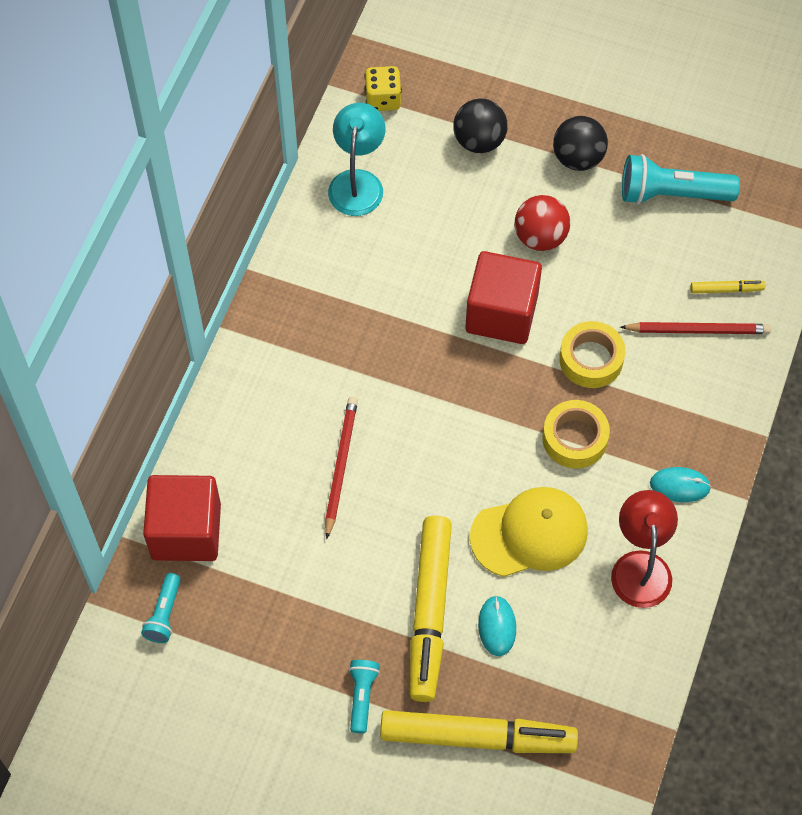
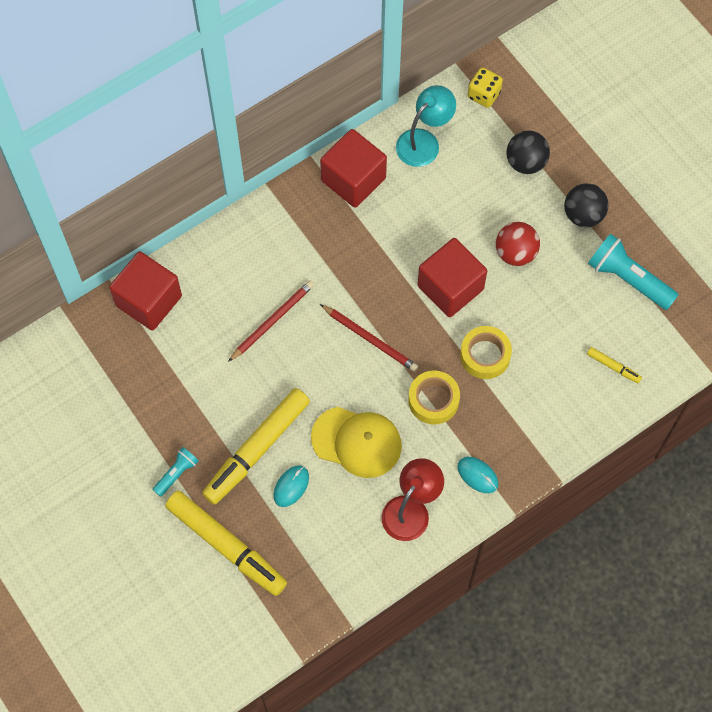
camera: 35 degrees right, 5 degrees up
(164, 614) = (98, 344): turquoise flashlight -> none
(313, 265) = (353, 179): none -> red cube
(698, 330) = (572, 381): red pencil -> red pencil (370, 339)

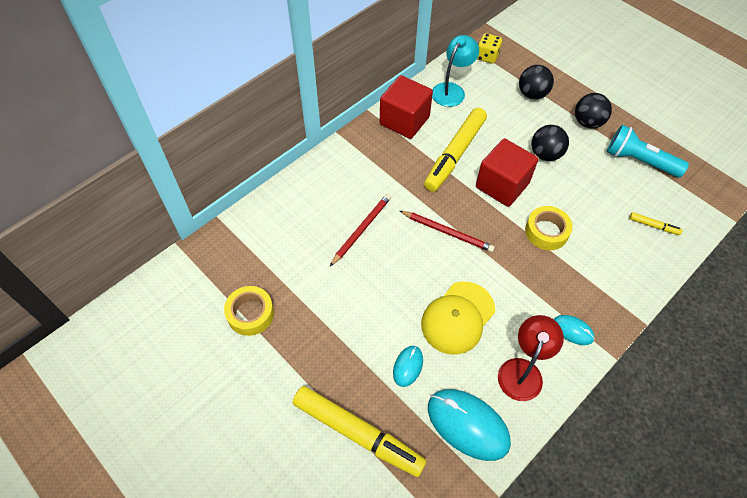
camera: 10 degrees left, 10 degrees down
(149, 301) = (253, 228): red cube -> none
(176, 473) = (298, 371): turquoise flashlight -> none
(257, 449) = (369, 338): yellow marker -> yellow marker (455, 154)
(339, 555) = (468, 425): none -> turquoise mouse
(357, 442) = (458, 317): yellow cap -> yellow cap turned 120 degrees clockwise
(433, 400) = (514, 273): yellow tape -> yellow tape (250, 314)
(515, 253) = (545, 154): red ball -> black ball

